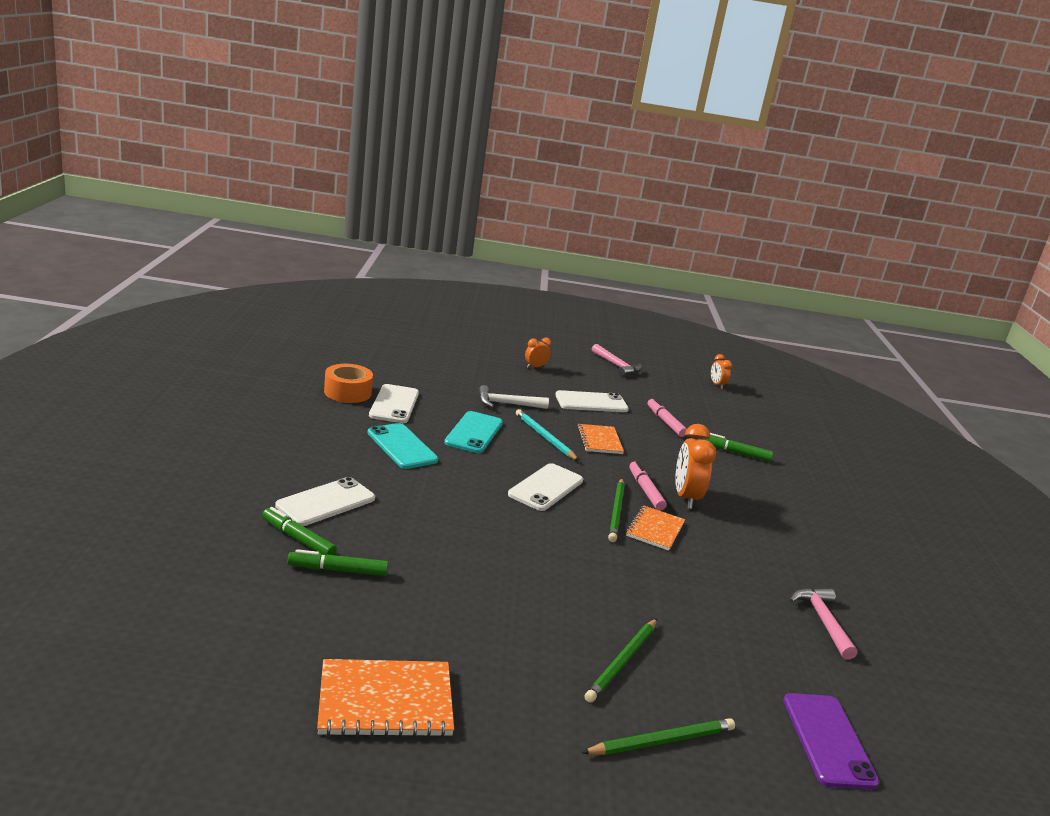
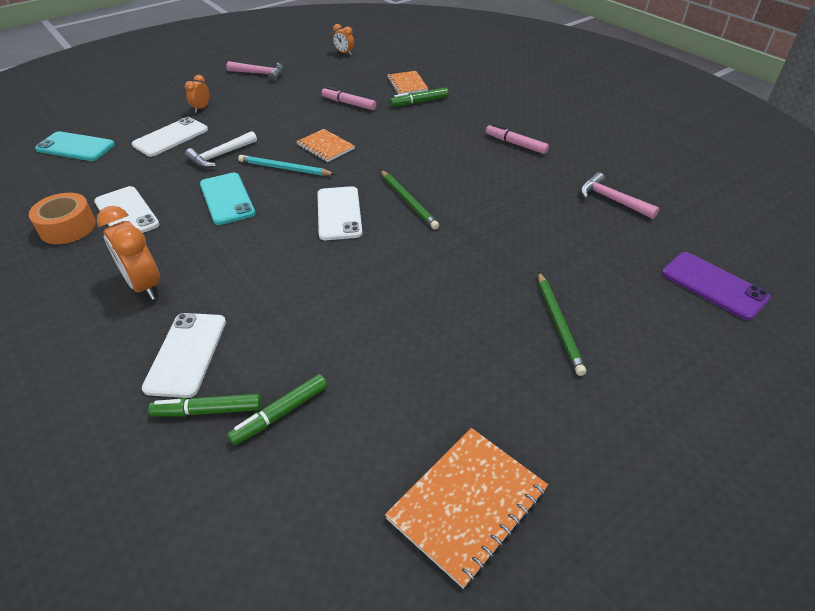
camera: 35 degrees left, 20 degrees up
(402, 446) = (184, 251): turquoise phone -> turquoise phone (75, 147)
(591, 402) = (280, 116): white phone -> white phone (170, 137)
(645, 490) = (404, 170): pink marker -> pink marker (515, 144)
(655, 529) = (448, 198): orange notebook -> orange notebook (407, 84)
(662, 741) = (650, 366): green pencil -> none
(685, 498) = (434, 159): orange clock -> orange clock (144, 285)

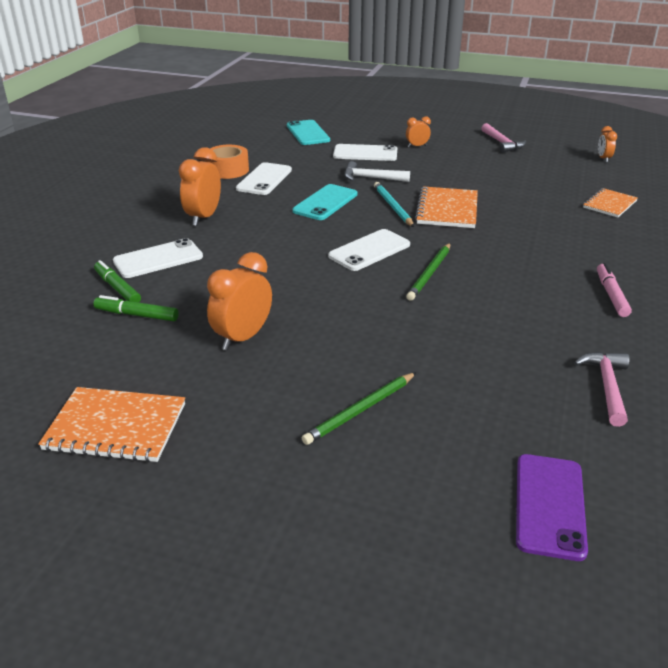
camera: 55 degrees right, 10 degrees down
(325, 147) = (447, 209): orange notebook -> orange notebook, size x1.52
(348, 103) = (527, 193): pink marker -> none
(398, 349) = (243, 337): none -> orange clock
(419, 102) = (591, 221): green marker -> none

